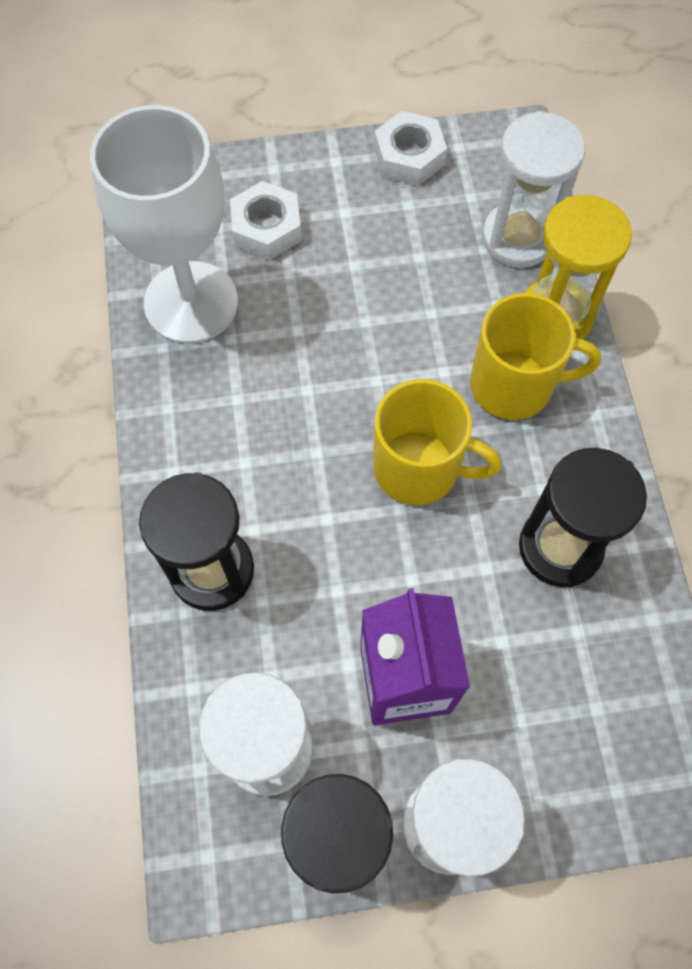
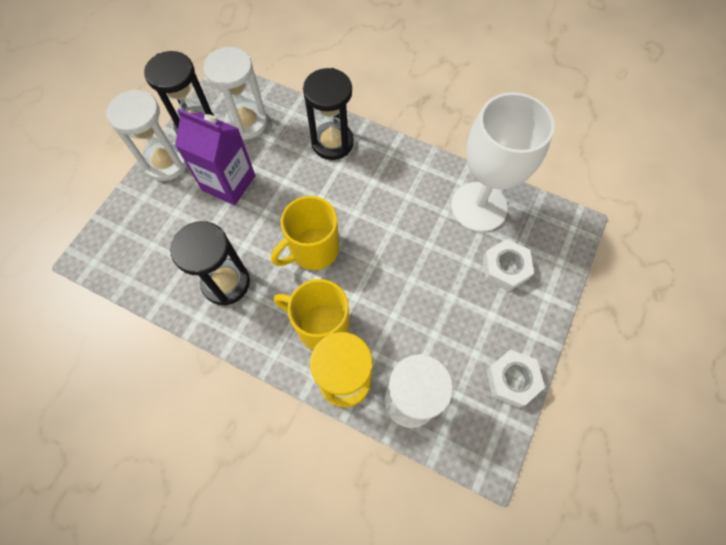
camera: 125 degrees right, 0 degrees up
(514, 385) = (321, 326): yellow mug -> yellow mug turned 75 degrees clockwise

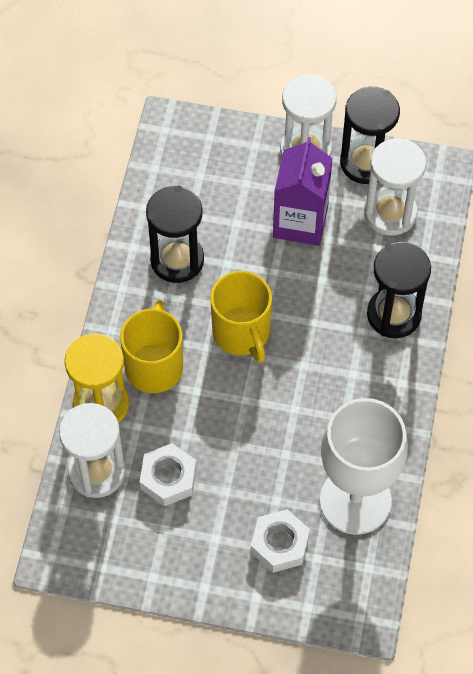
camera: 75 degrees right, 5 degrees down
(313, 249) = (242, 333): yellow mug -> yellow mug turned 150 degrees counterclockwise
(512, 380) = (145, 570): white nut -> white nut (168, 478)

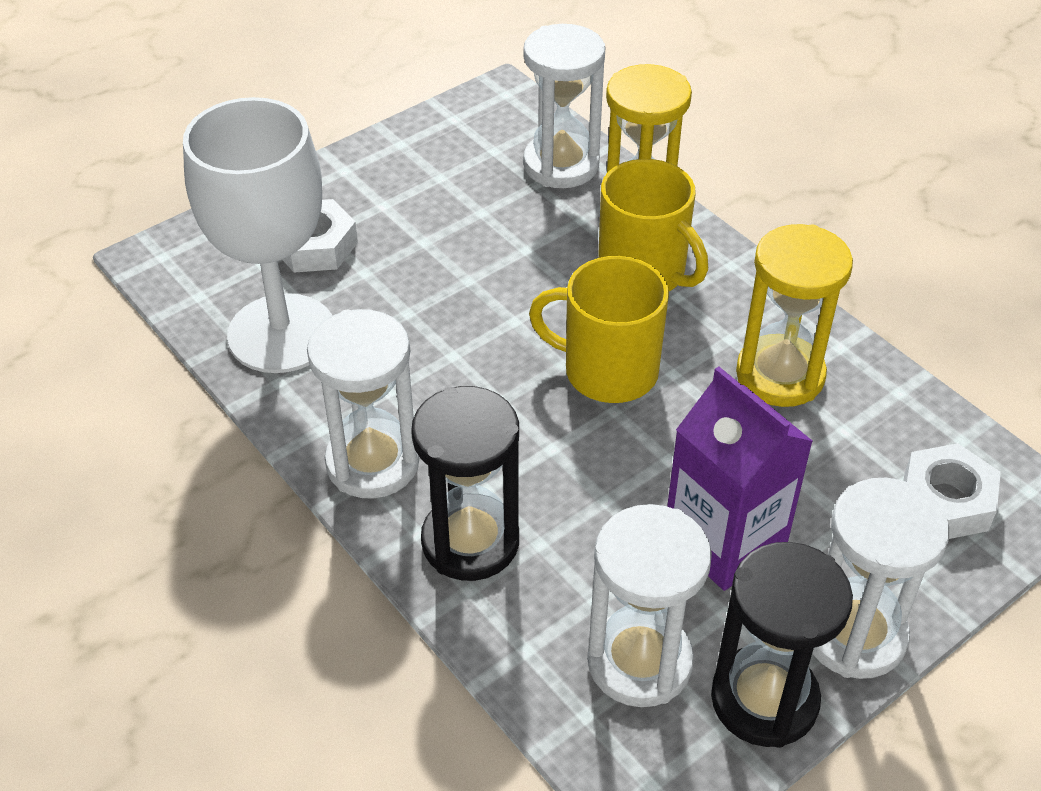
camera: 130 degrees right, 15 degrees down
(168, 478) = (491, 209): white nut -> white nut (945, 501)
(177, 260) = (780, 375): black hourglass -> yellow hourglass
(391, 388) = (372, 463): none -> white hourglass

